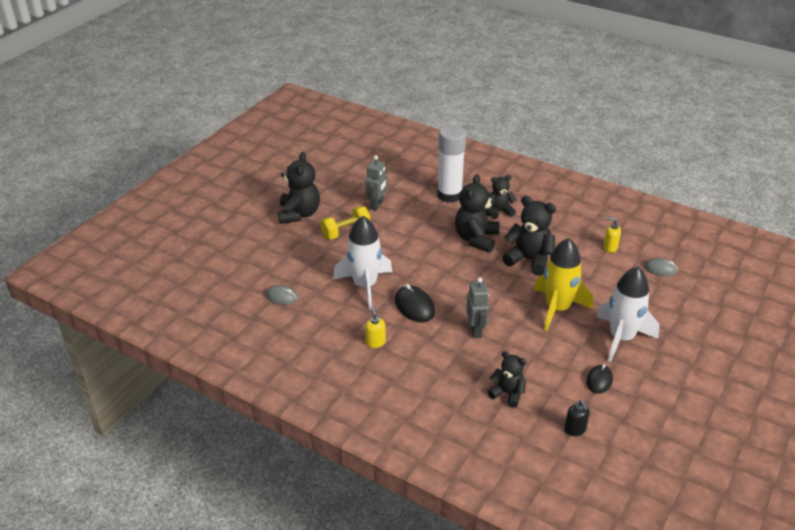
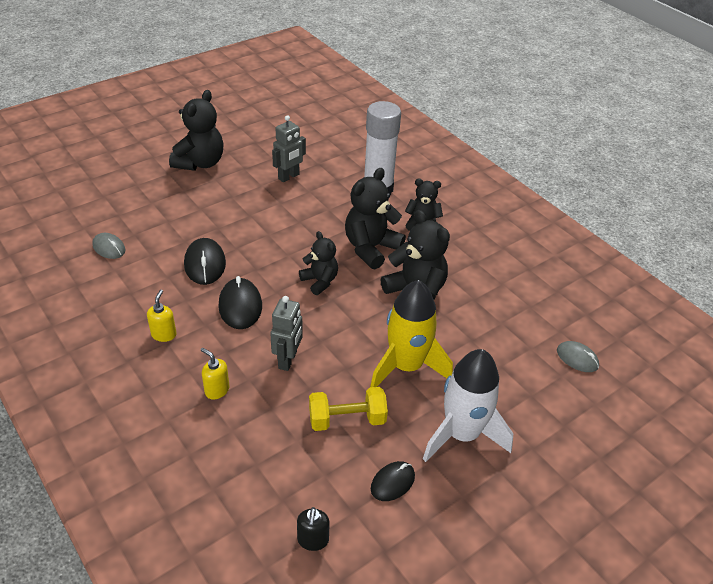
camera: 20 degrees right, 5 degrees up
(346, 232) = (233, 196): yellow dumbbell -> yellow dumbbell (347, 419)
(365, 286) = (205, 264): white rocket -> black mouse
(507, 394) = (265, 456): black teddy bear -> black teddy bear (320, 281)
(610, 247) = (528, 309): yellow soap dispenser -> yellow soap dispenser (217, 390)

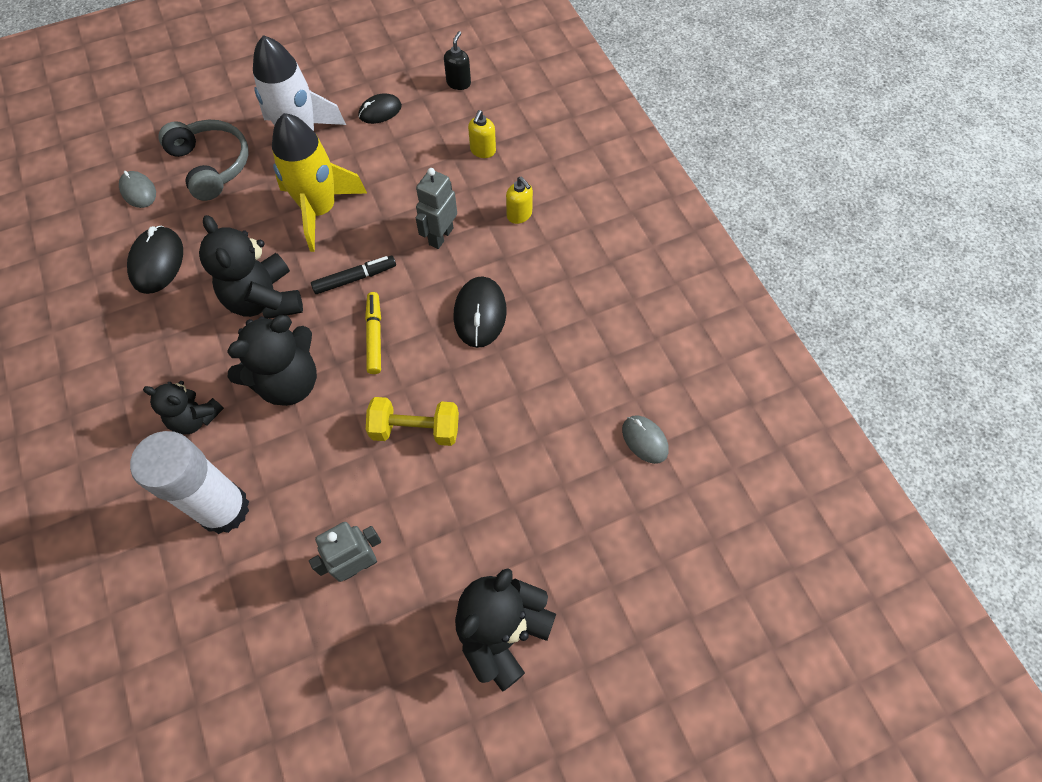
camera: 165 degrees left, 20 degrees up
(164, 334) = (571, 288): yellow soap dispenser -> yellow soap dispenser (482, 151)
(205, 264) = (515, 388): black mouse -> black mouse (157, 262)
(320, 281) = (374, 336): black teddy bear -> yellow marker
(347, 419) = (400, 167): yellow dumbbell -> yellow dumbbell (415, 429)
(351, 317) = (355, 278): none -> black marker
(530, 392) = (211, 165): none -> grey headphones

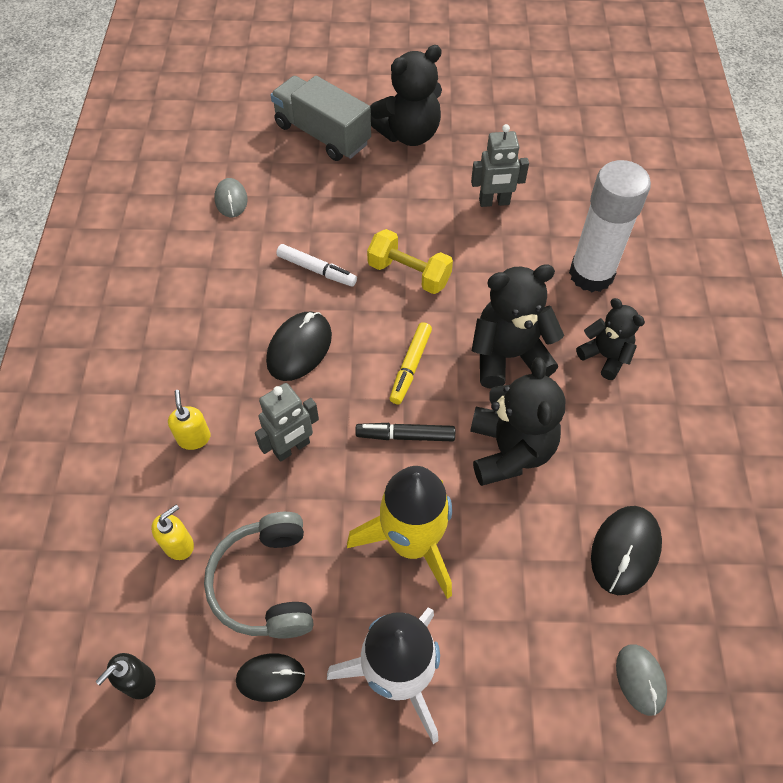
camera: 155 degrees left, 5 degrees down
(211, 165) = (532, 682): grey headphones -> grey headphones (266, 583)
(508, 395) = (316, 270): none -> white marker
(606, 581) = (322, 134): none -> grey truck

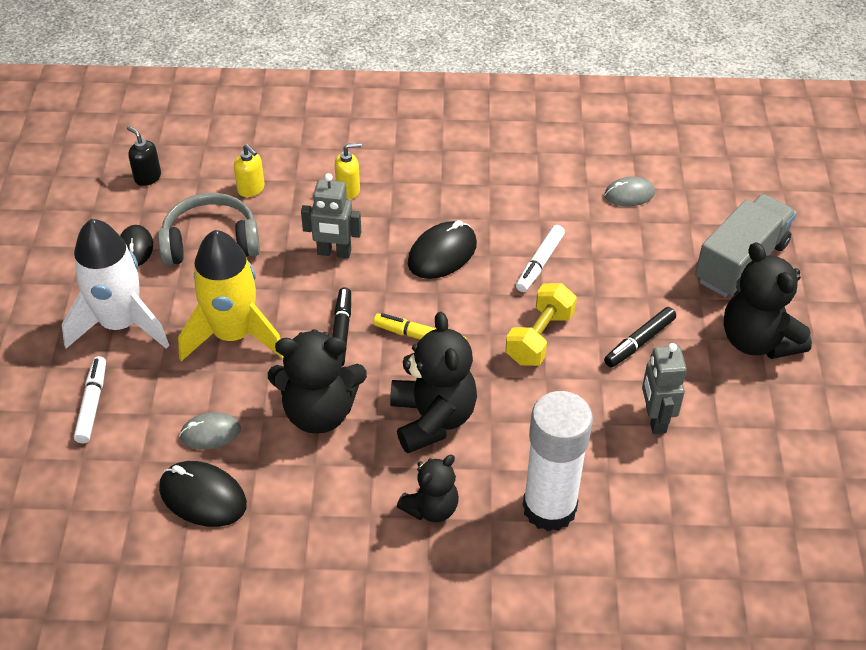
camera: 90 degrees right, 10 degrees down
(292, 448) = (334, 252): grey robot -> grey robot turned 45 degrees counterclockwise
(299, 348) = (442, 253): black mouse -> black mouse turned 75 degrees counterclockwise
(412, 206) = (639, 342): none -> black marker
(520, 690) = (92, 404): none -> white marker
(640, 679) = (82, 493): grey mouse -> grey mouse (210, 433)

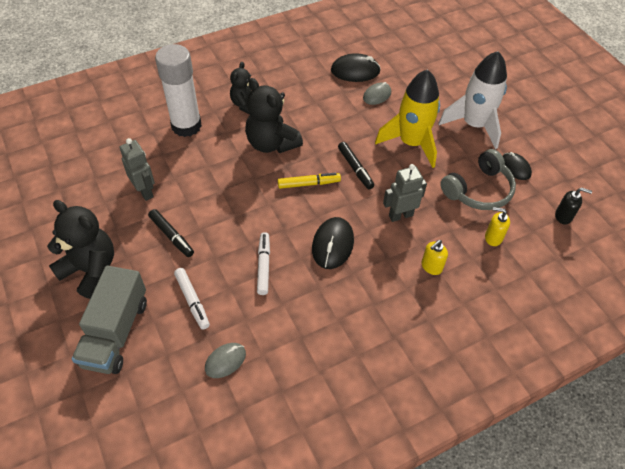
camera: 150 degrees right, 5 degrees up
(92, 404) = (444, 86): white marker -> white marker (192, 301)
(319, 412) = (332, 124): black teddy bear -> none
(539, 337) = (237, 213): yellow dumbbell -> none
(639, 342) = (171, 236): black marker -> black marker turned 120 degrees clockwise

